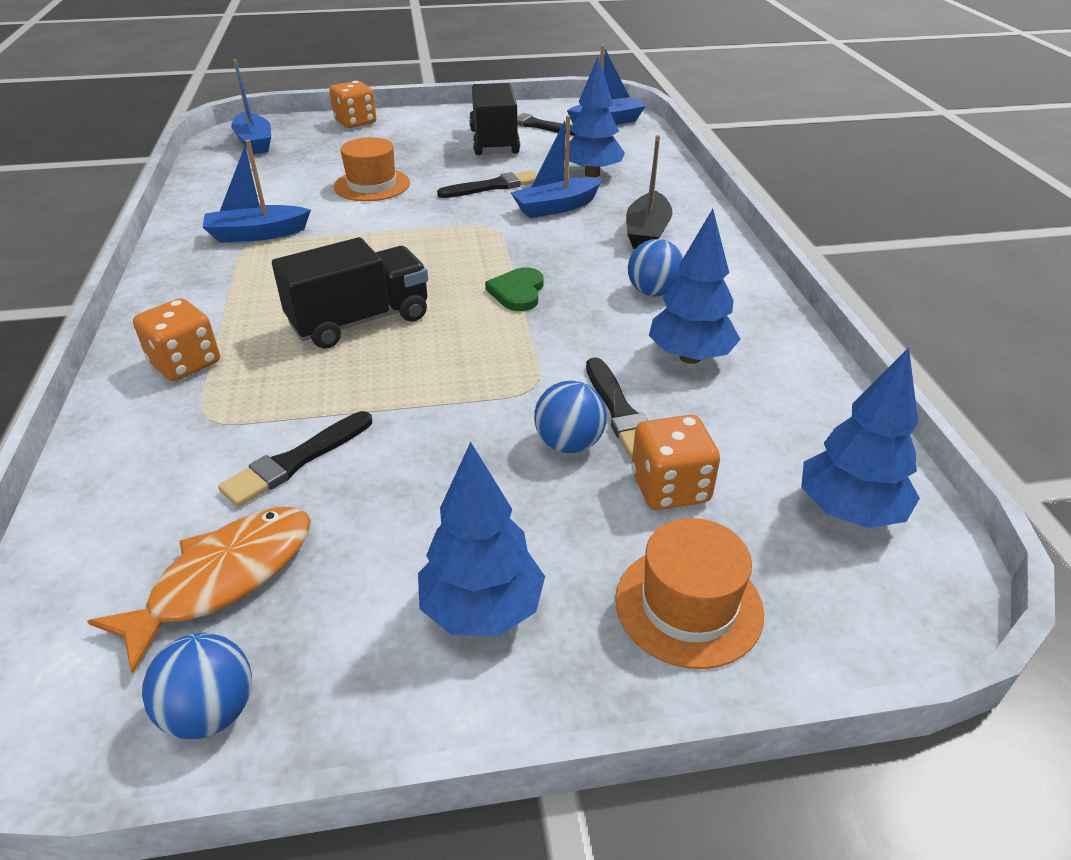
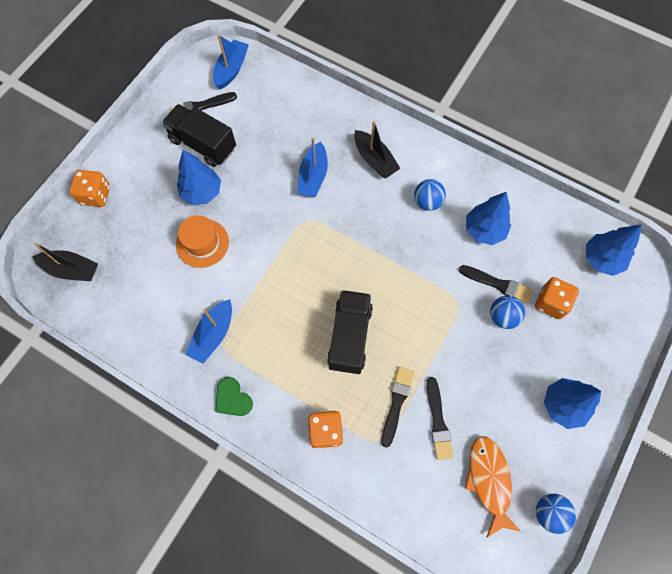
camera: 50 degrees left, 30 degrees up
(254, 142) = (71, 270): blue boat -> black boat
(492, 186) = (261, 187): black brush -> black brush (396, 403)
(517, 292) = (380, 255): green heart -> green heart (232, 398)
(592, 174) = (291, 131): blue tree -> blue tree (202, 192)
(688, 605) = (604, 343): orange hat -> none

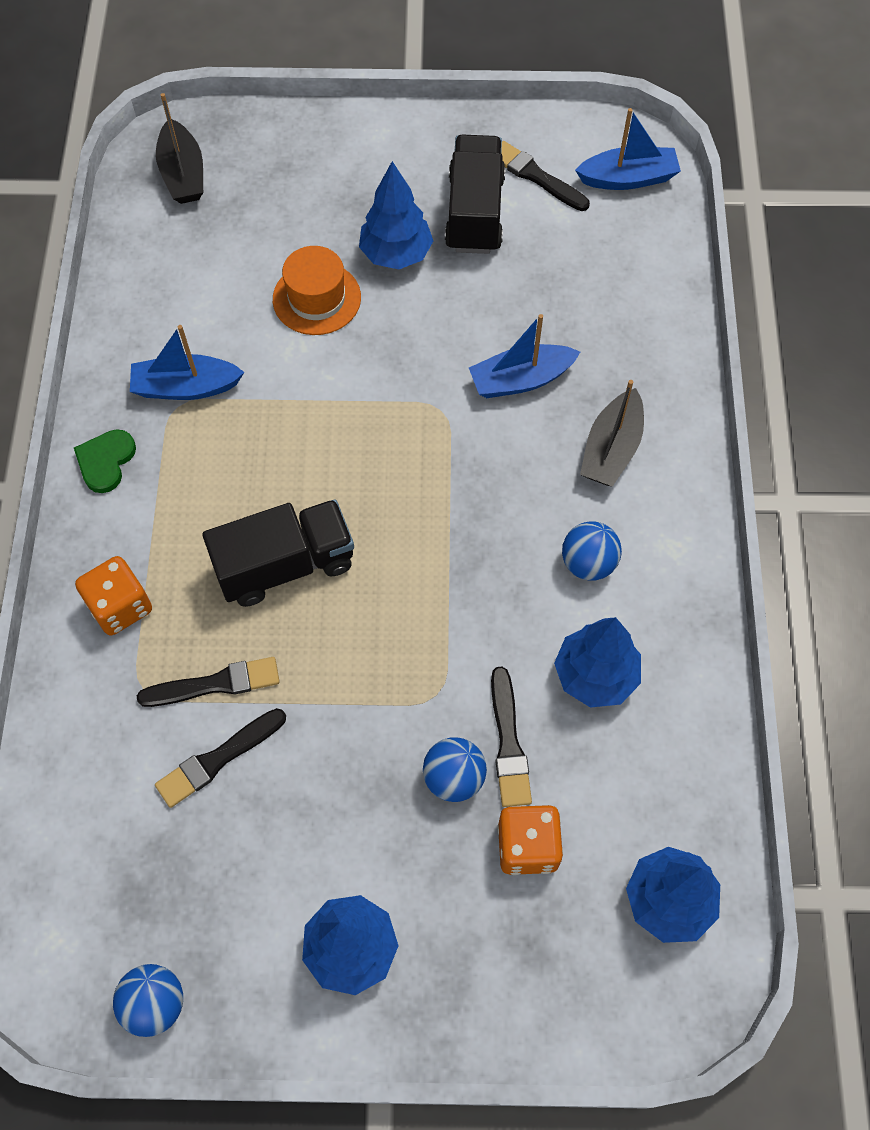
camera: 60 degrees right, 5 degrees down
(95, 195) = (308, 137): orange dice -> none
(489, 481) = (161, 882): orange fish -> none

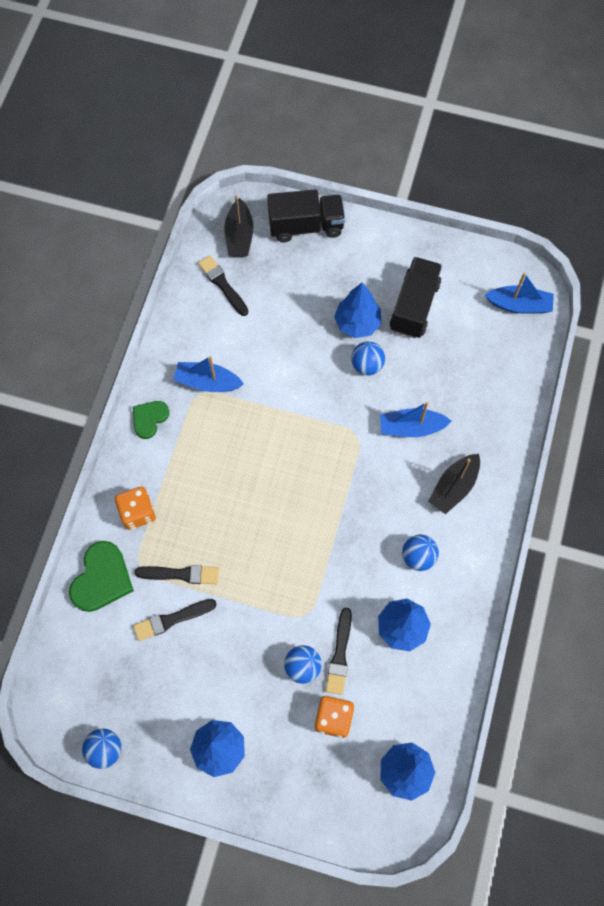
camera: 15 degrees right, 5 degrees up
(84, 724) = (102, 578): none -> green heart
(285, 565) = (238, 511): black truck -> black truck (306, 226)
(316, 298) = (300, 342): orange hat -> none
(427, 308) = (367, 365): none -> blue ball
(536, 176) = (460, 290): black brush -> black brush (222, 284)

